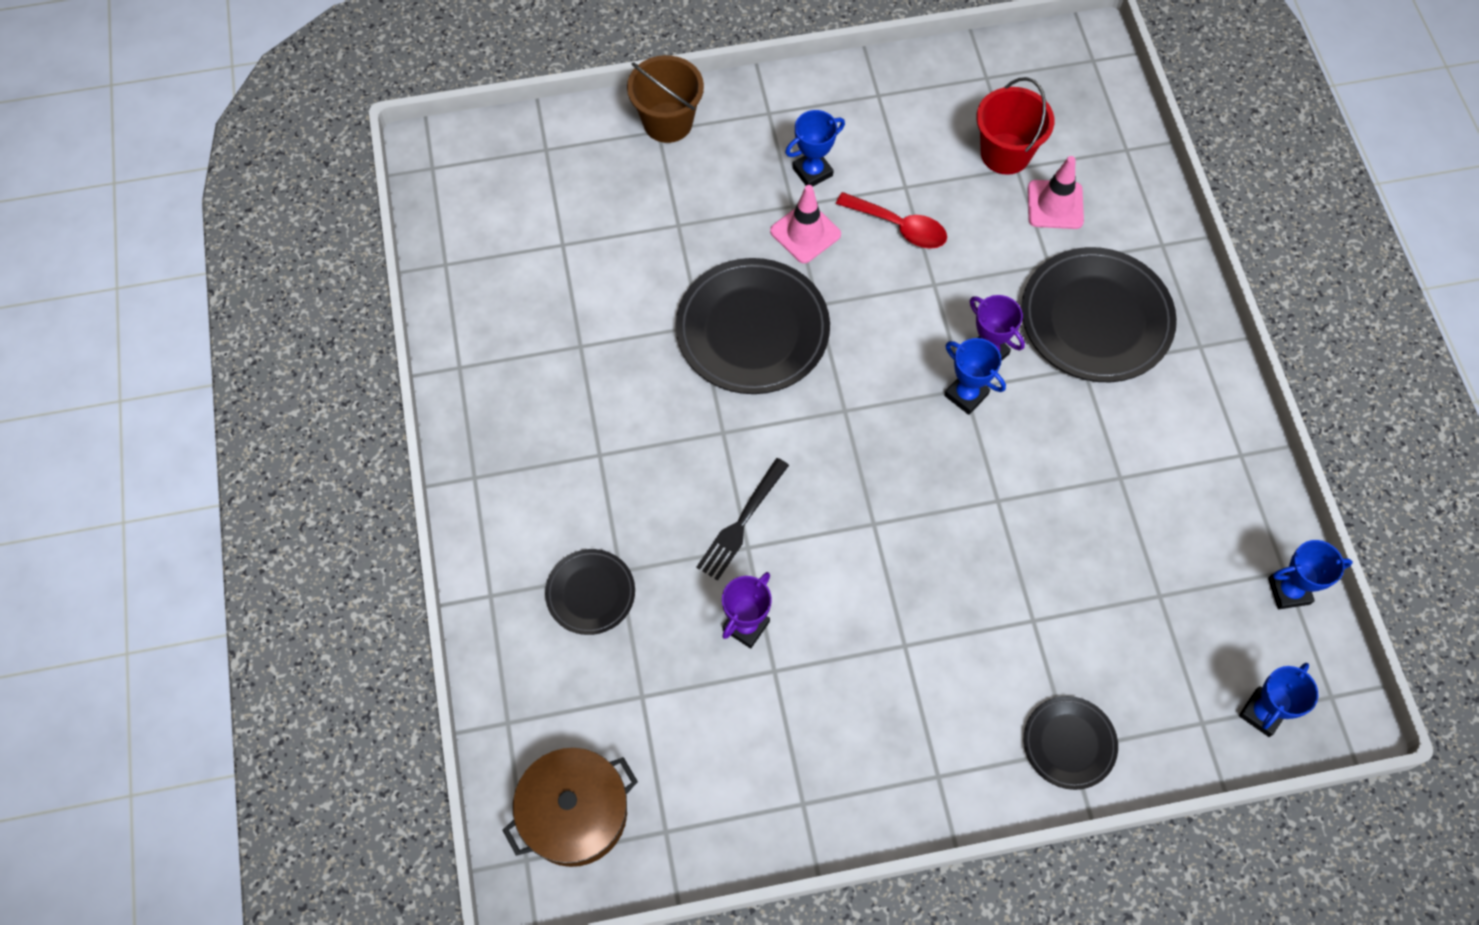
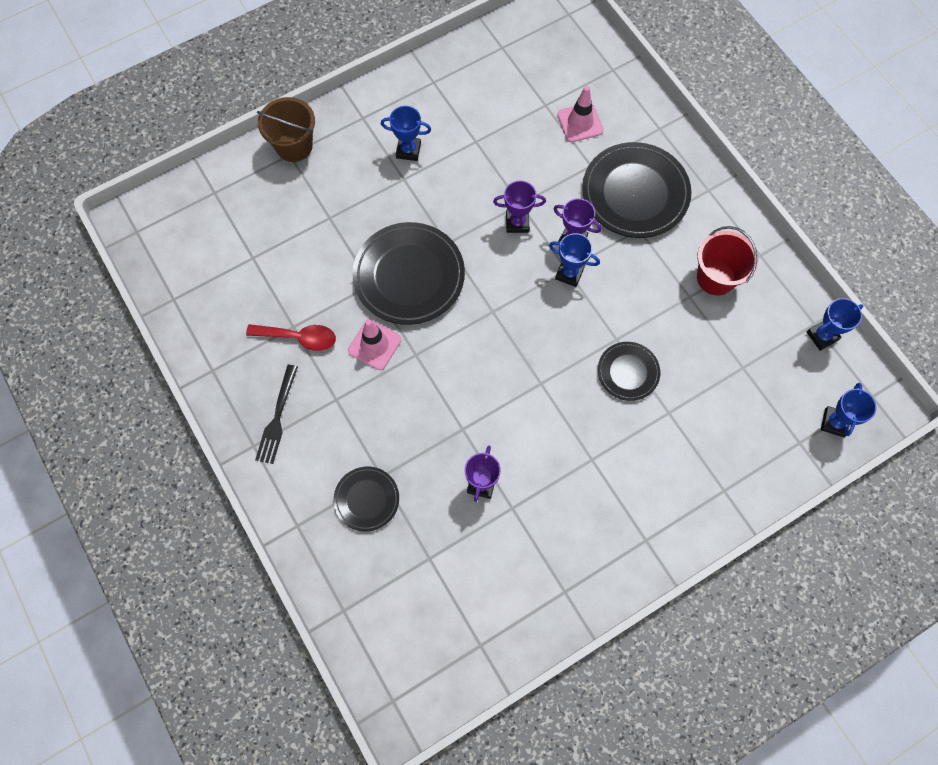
camera: 20 degrees left, 5 degrees up
(574, 813) = (414, 656): brown pot -> none
(741, 523) = (452, 414): black fork -> black fork (277, 418)
(805, 233) = (419, 195): pink traffic cone -> pink traffic cone (374, 345)
(812, 172) = (408, 150): blue trophy -> blue trophy turned 60 degrees clockwise
(899, 226) = (481, 171): red spoon -> red spoon (298, 338)
(921, 307) = (517, 222): none -> purple trophy
(1005, 153) = (534, 97): red bucket -> red bucket (716, 278)
(1069, 744) = (721, 487): black plate -> black plate (628, 372)

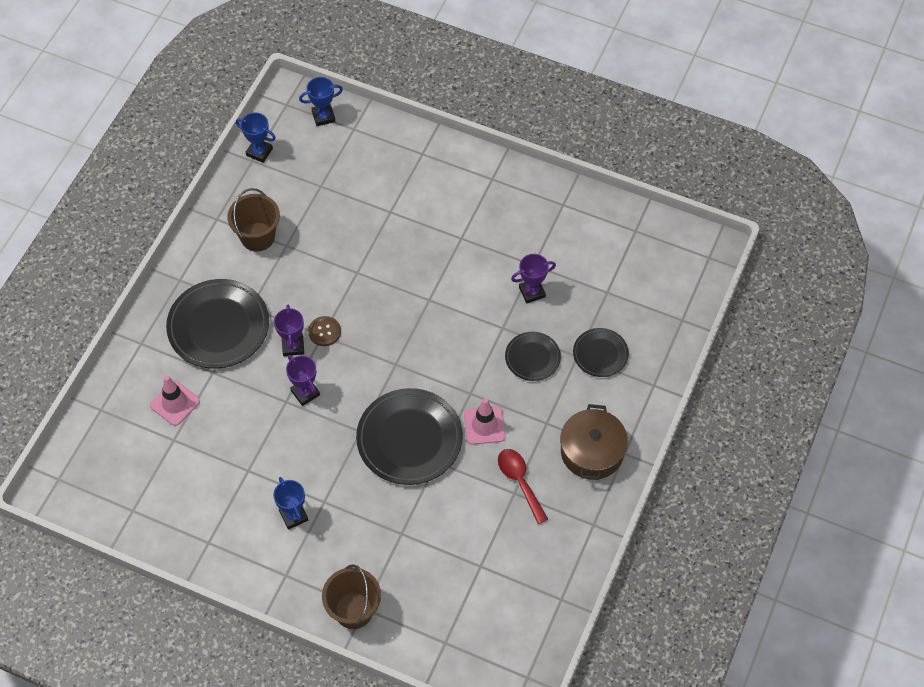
camera: 125 degrees left, 10 degrees down
(277, 418) = (592, 452): black fork -> brown pot
(569, 273) = (324, 332): blue trophy -> brown button
(628, 372) = (378, 251): black plate -> black plate (532, 358)
(716, 278) = (257, 237): red bucket -> brown bucket

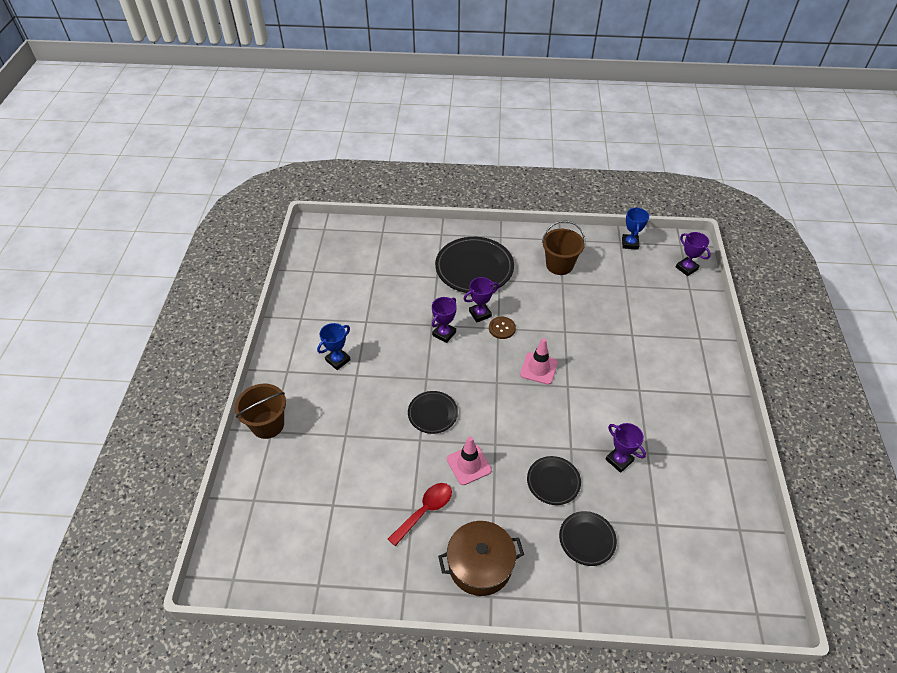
camera: 70 degrees right, 10 degrees down
(175, 403) = (403, 265): pink traffic cone -> pink traffic cone (539, 368)
(323, 116) = (686, 268): blue trophy -> purple trophy
(409, 439) = (432, 414): black plate -> black plate, size x0.54

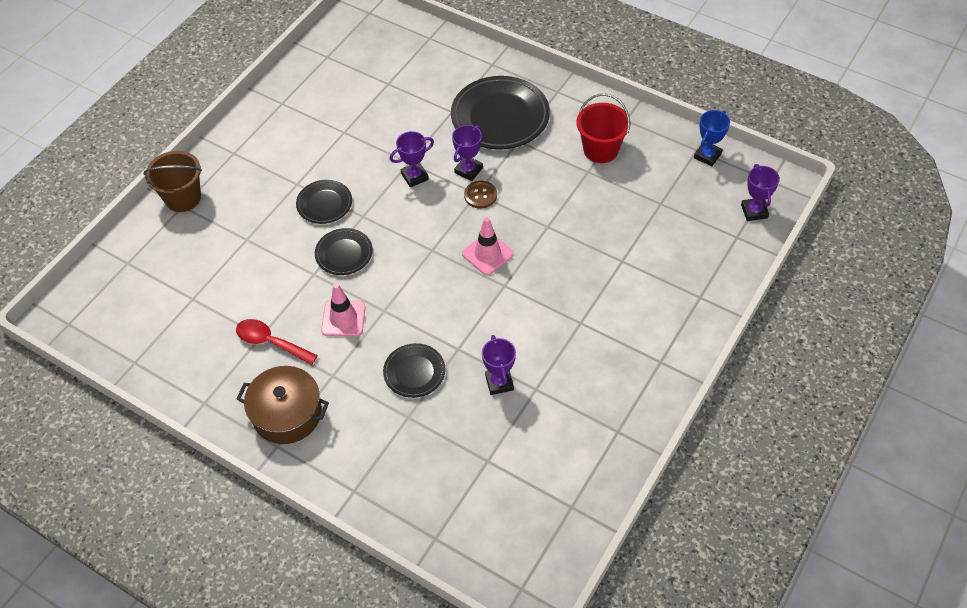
camera: 30 degrees right, 5 degrees up
(338, 360) = (289, 161): blue trophy -> none
(425, 511) = (271, 342): red spoon -> red spoon turned 135 degrees counterclockwise
(480, 314) = (468, 170): purple trophy -> purple trophy turned 60 degrees counterclockwise
(559, 265) = (600, 150): brown bucket -> red bucket
(587, 539) = (405, 440): black plate -> black plate (324, 204)

